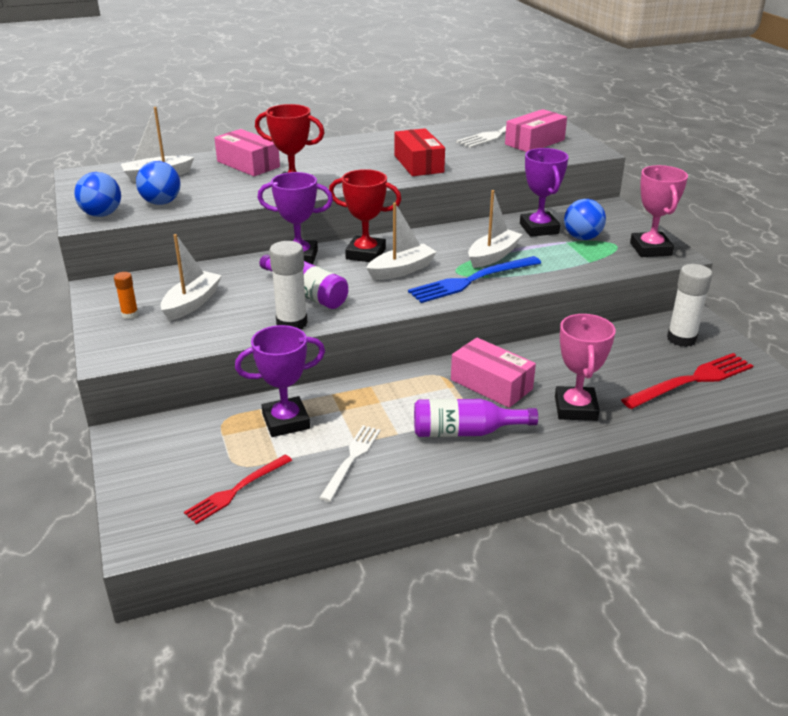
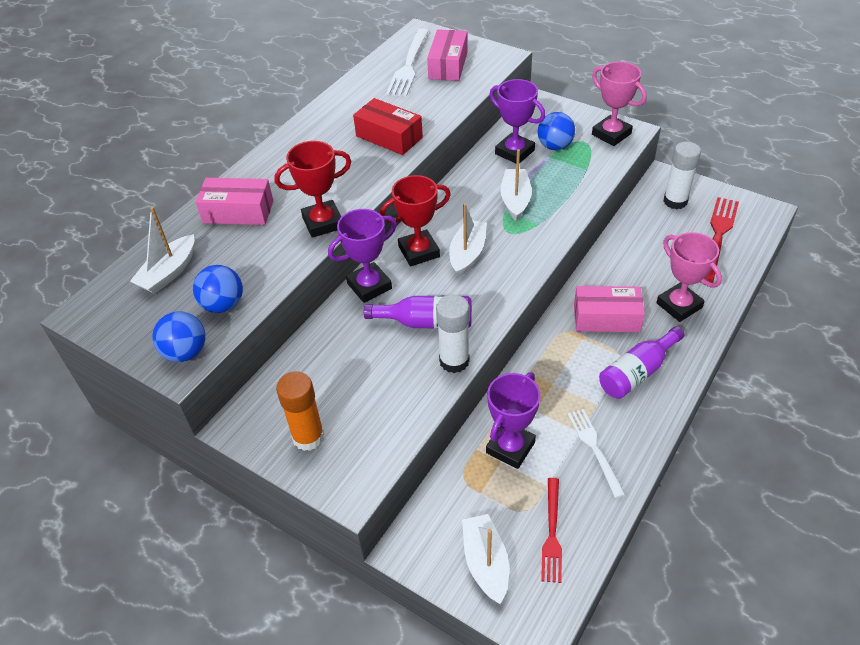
camera: 35 degrees left, 15 degrees up
(130, 314) = (308, 437): orange glue stick -> orange glue stick, size x1.86
(192, 303) = (346, 391): white boat -> white boat (485, 562)
(472, 280) = (530, 235): blue fork -> none

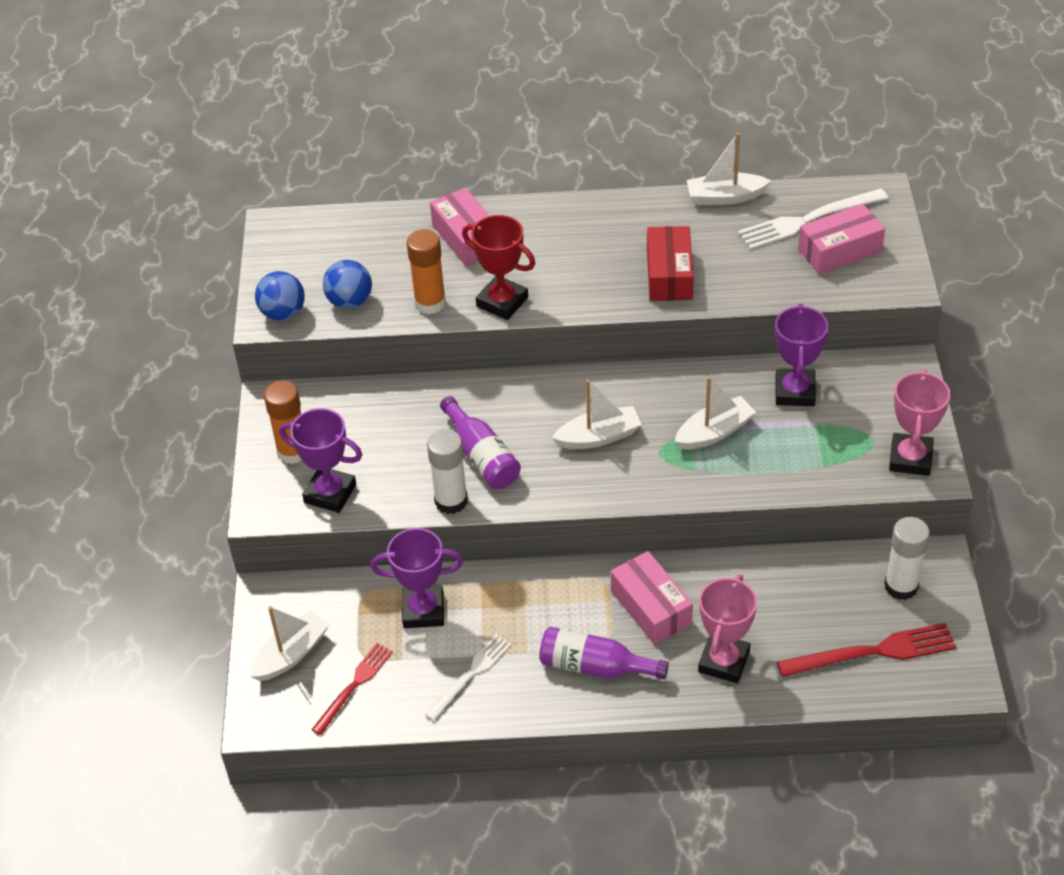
camera: 55 degrees right, 0 degrees up
(169, 273) = (357, 245): white boat -> white boat (725, 197)
(279, 260) = (430, 303): none -> orange glue stick
(369, 286) = (493, 390): purple trophy -> purple trophy (330, 493)
(419, 251) = (569, 399): red trophy -> none
(552, 533) = (354, 686): red fork -> red fork turned 150 degrees clockwise
(554, 146) = (838, 420): blue ball -> none

